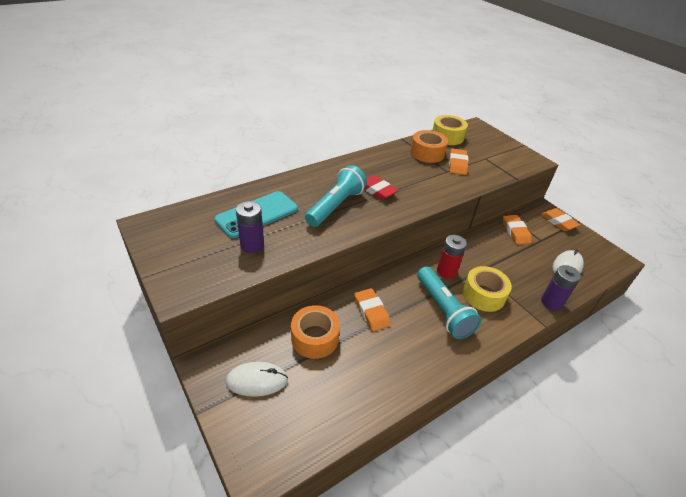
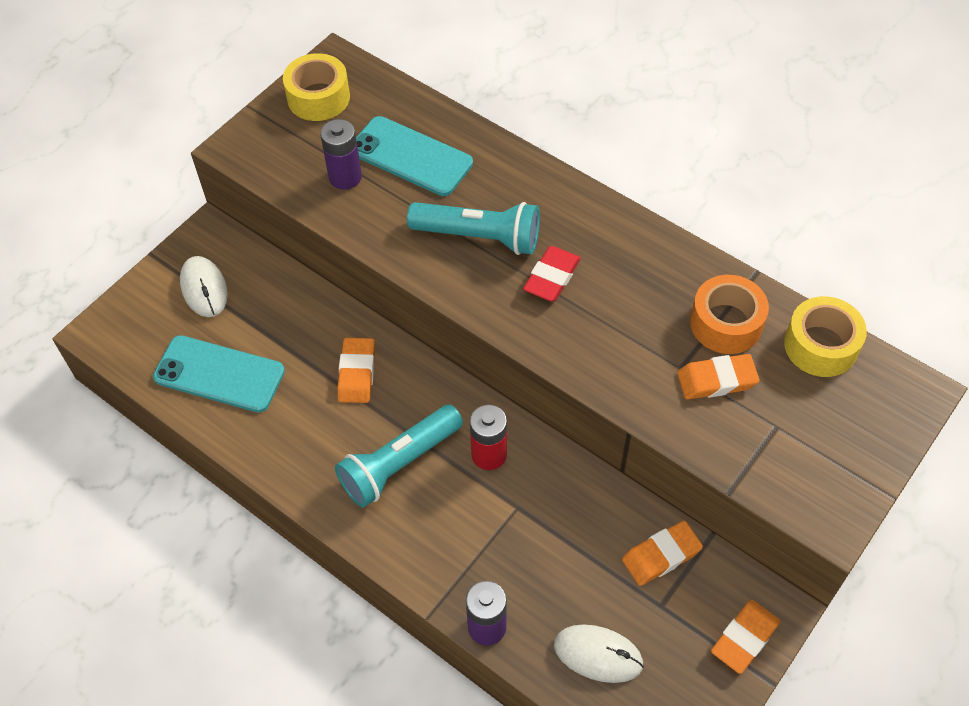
camera: 75 degrees right, 15 degrees up
(315, 338) = (286, 323): orange tape -> none
(340, 389) = (219, 374): none -> turquoise phone
(371, 312) = (357, 373): orange eraser -> orange eraser turned 45 degrees counterclockwise
(483, 295) = (457, 517): yellow tape -> yellow tape (318, 97)

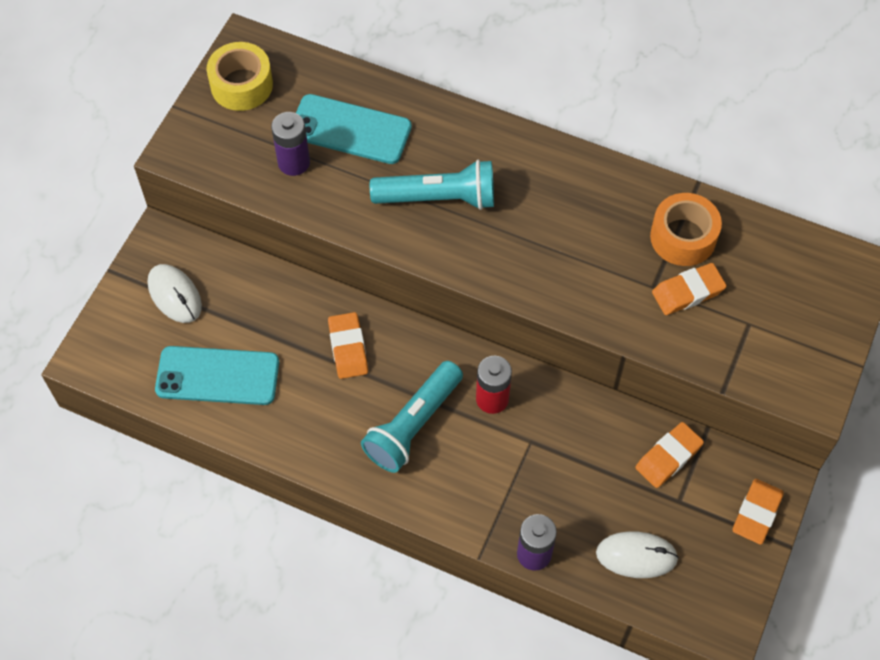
camera: 15 degrees left, 5 degrees up
(551, 277) = (516, 224): red eraser -> none
(820, 346) = (770, 241): yellow tape -> none

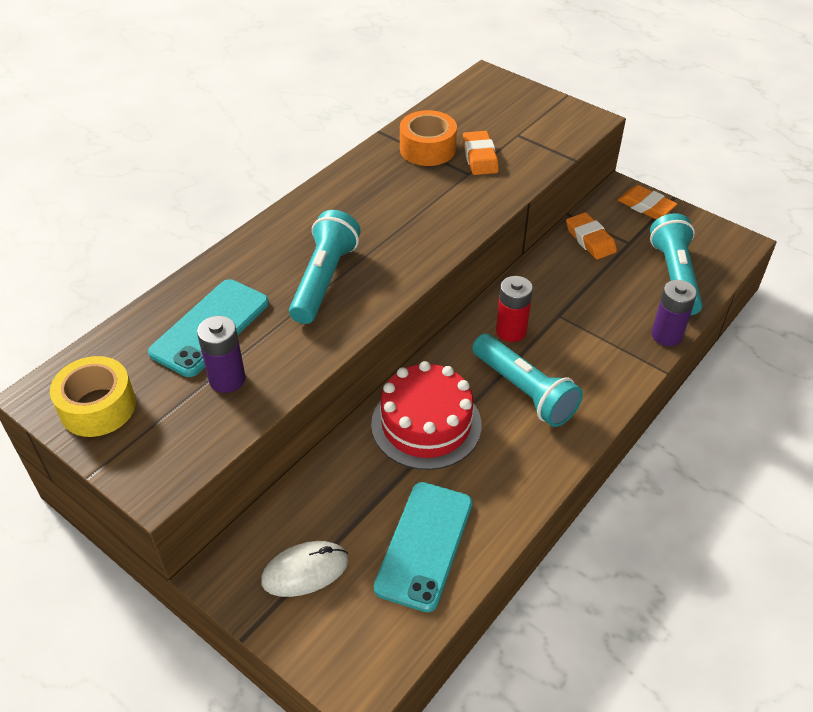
camera: 75 degrees left, 15 degrees down
(348, 348) = (426, 424): orange eraser -> red cake
(636, 556) = (674, 276): white mouse -> turquoise flashlight

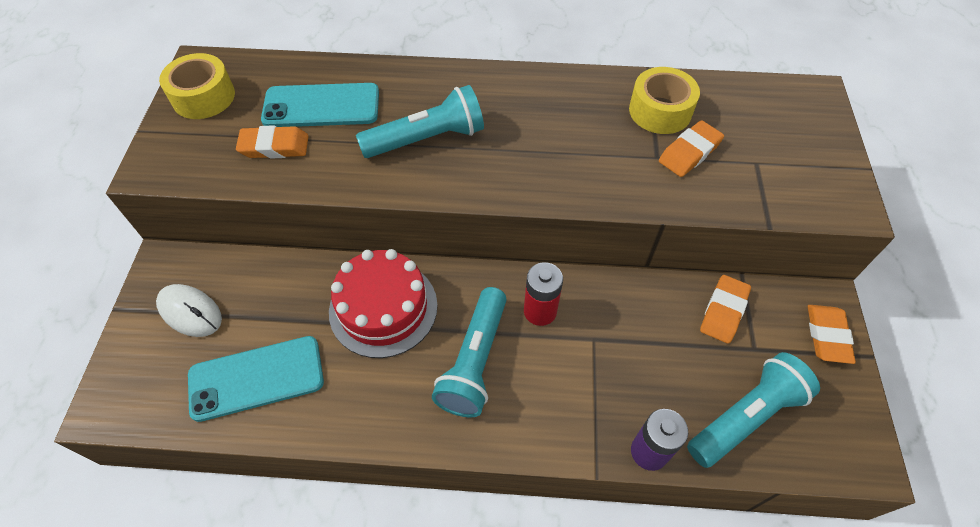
camera: 55 degrees right, 10 degrees up
(227, 379) = (274, 146): purple battery -> orange eraser
(427, 149) = (660, 111): orange tape -> yellow tape

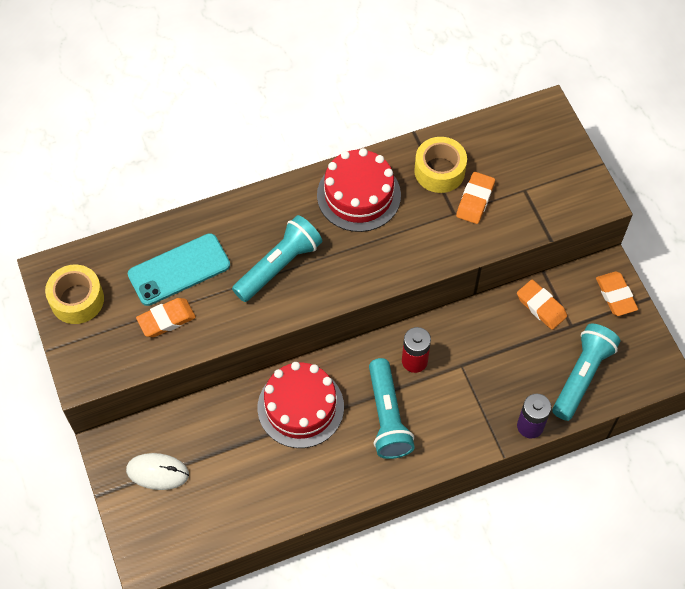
camera: 25 degrees left, 5 degrees up
(256, 378) = (240, 495): turquoise phone -> none
(555, 103) = (358, 195): none -> red cake
(723, 311) = (541, 306): orange eraser -> orange eraser turned 45 degrees counterclockwise

